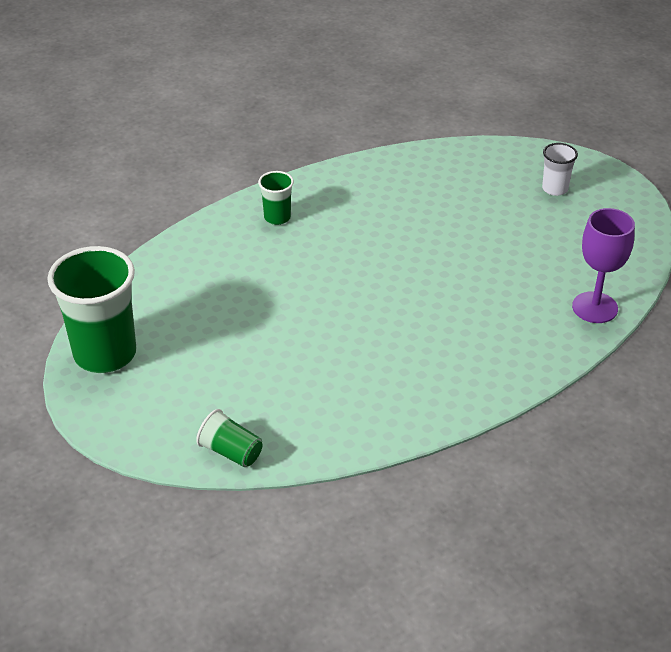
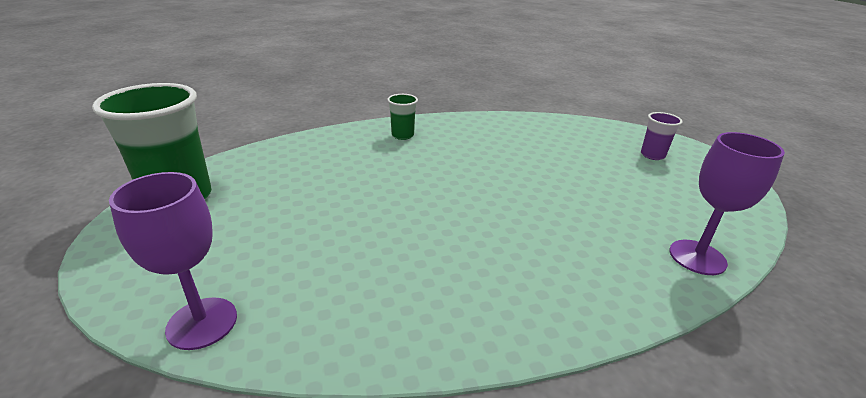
camera: 15 degrees right, 10 degrees down
(231, 452) = (202, 323): green cup -> purple goblet
(555, 189) = (652, 155): white cup -> purple cup

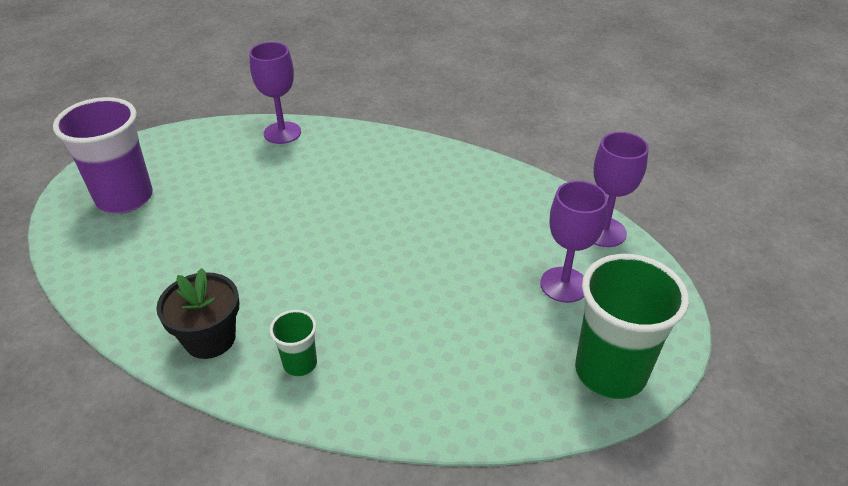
camera: 140 degrees left, 10 degrees up
(240, 241) = (564, 285): none -> purple goblet
(465, 127) = (210, 338): none -> black flower pot
(652, 155) = (125, 198): purple cup -> purple cup, size x2.08

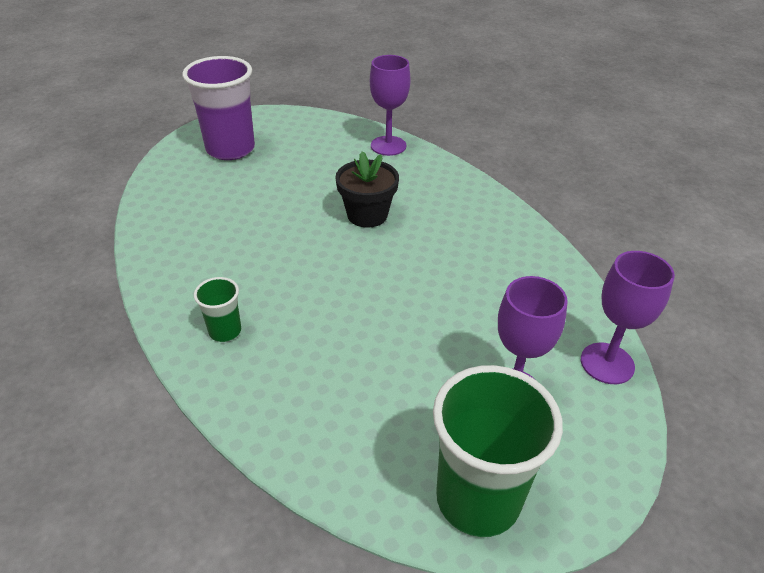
camera: 35 degrees right, 0 degrees up
(210, 338) = (185, 277): black flower pot -> black flower pot (367, 215)

